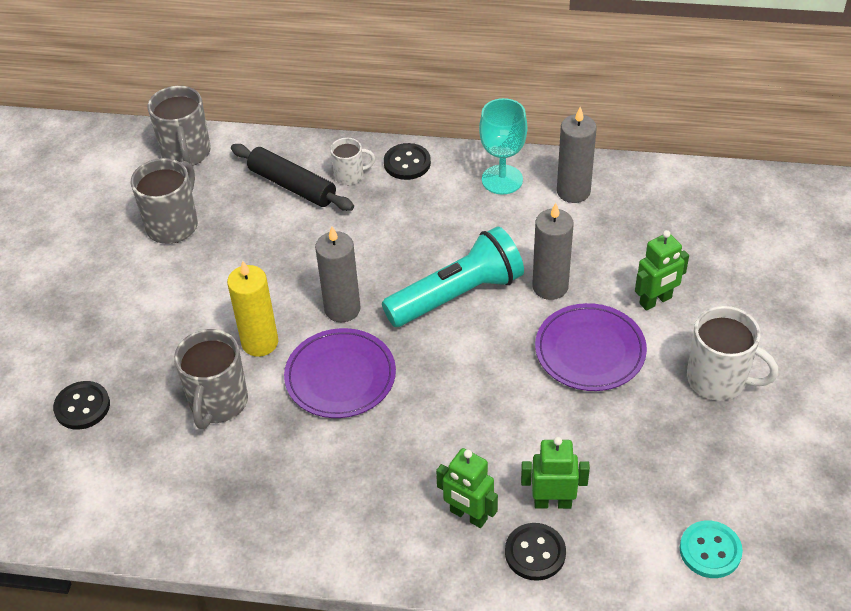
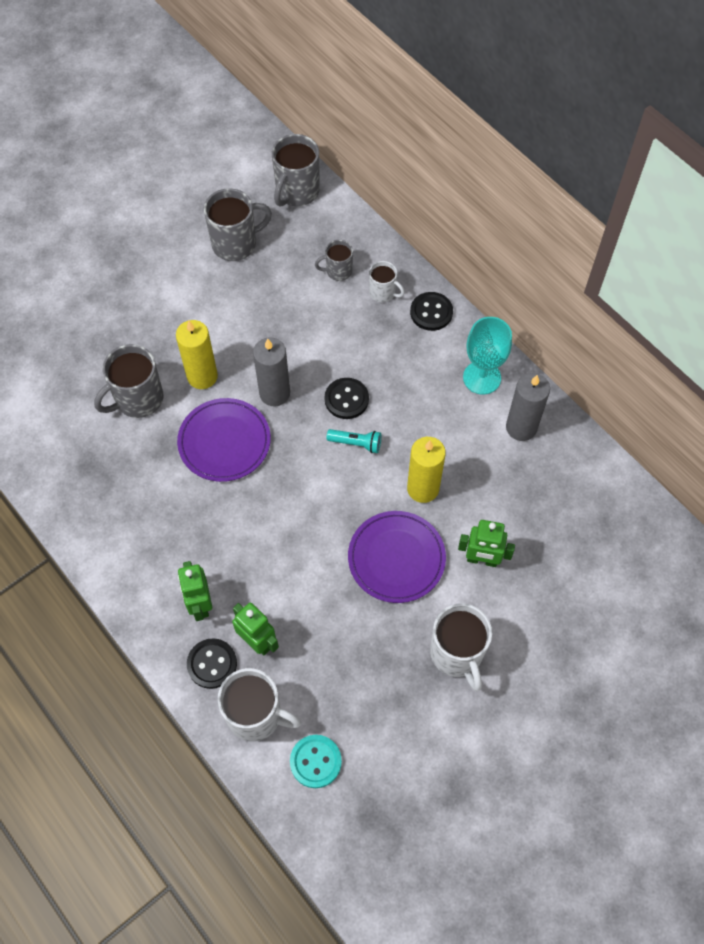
camera: 40 degrees right, 15 degrees up
(82, 407) = (64, 337): black button -> black button (346, 399)
(292, 186) = (338, 271): black rolling pin -> grey mug
(457, 295) = (356, 443): turquoise flashlight -> turquoise flashlight, size x0.43
(550, 287) = (423, 488): grey candle -> yellow candle
(620, 559) = (256, 715): none -> white mug

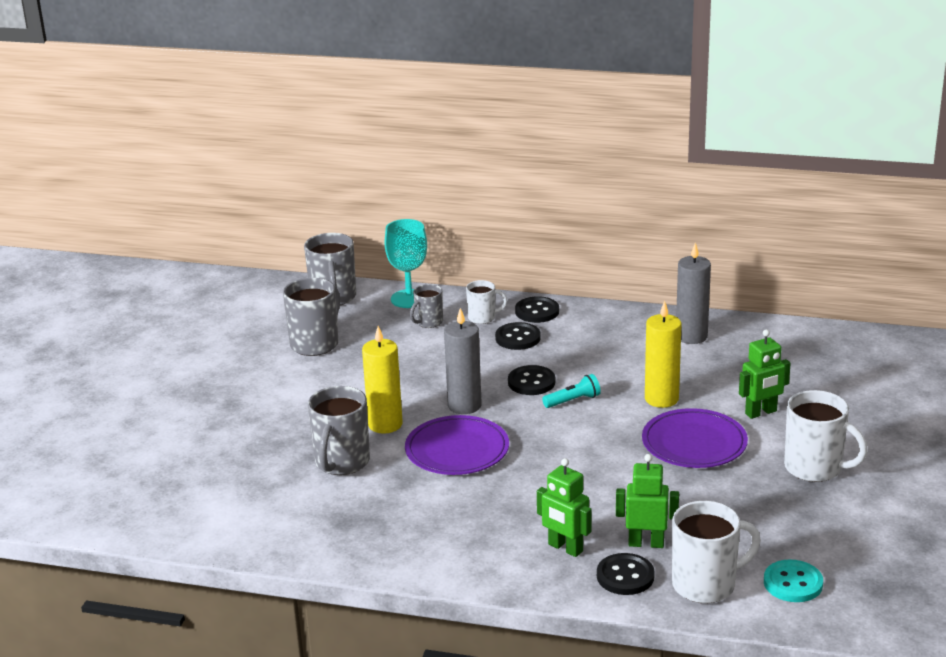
camera: 35 degrees left, 35 degrees down
(386, 337) = (518, 338): none -> black button
(482, 378) = (625, 326): turquoise goblet -> turquoise goblet (409, 299)

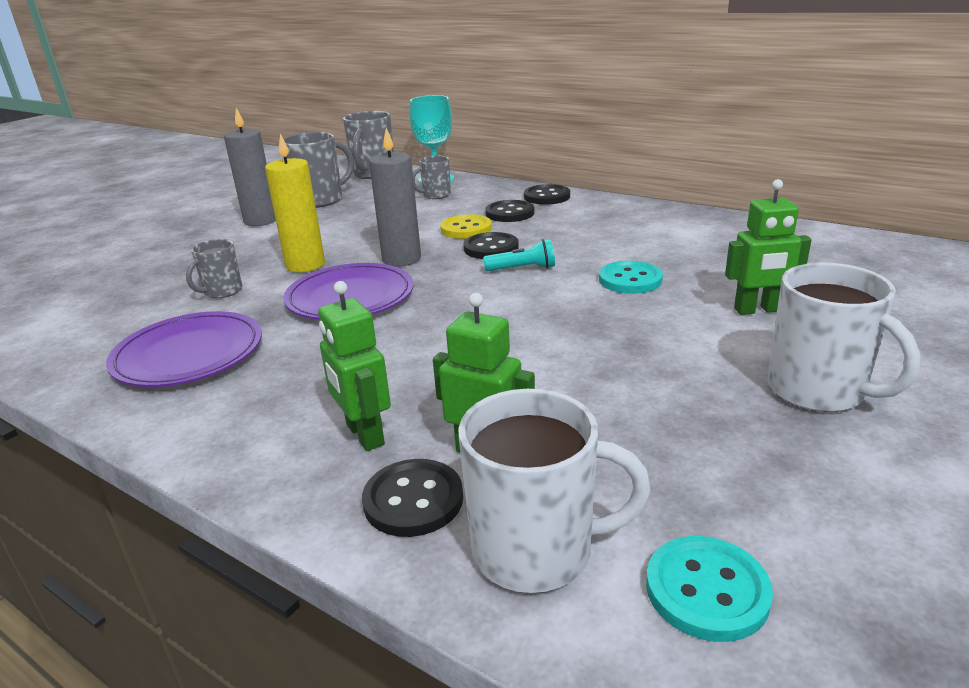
camera: 20 degrees right, 0 degrees up
(341, 462) = (222, 291): grey mug -> grey mug, size x0.58
(483, 318) = (489, 196): white mug -> none
(492, 363) = (466, 229): none -> yellow button
(661, 399) = (630, 280): yellow candle -> turquoise button
(691, 336) = (702, 229): grey candle -> grey candle (261, 221)
(694, 443) = (644, 331): purple plate -> purple plate (189, 354)

